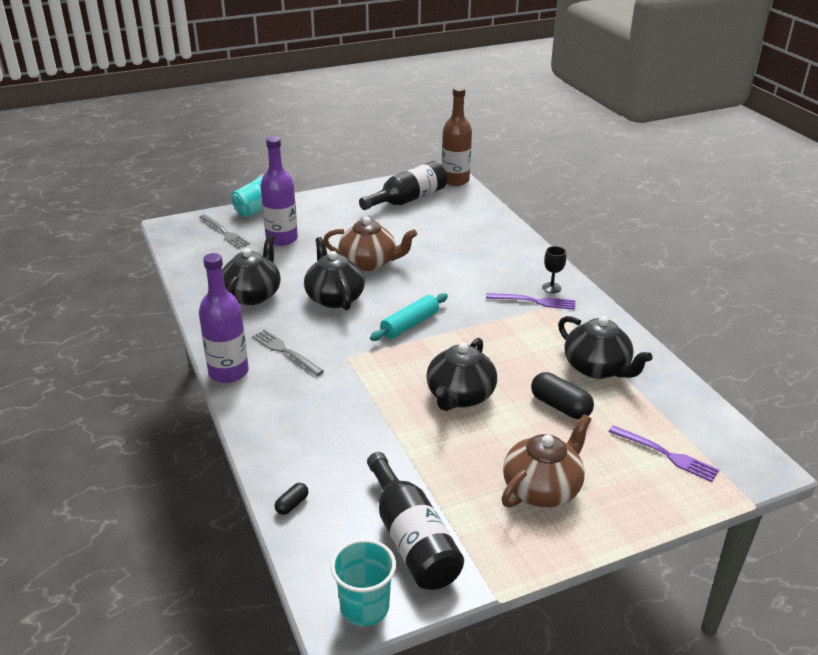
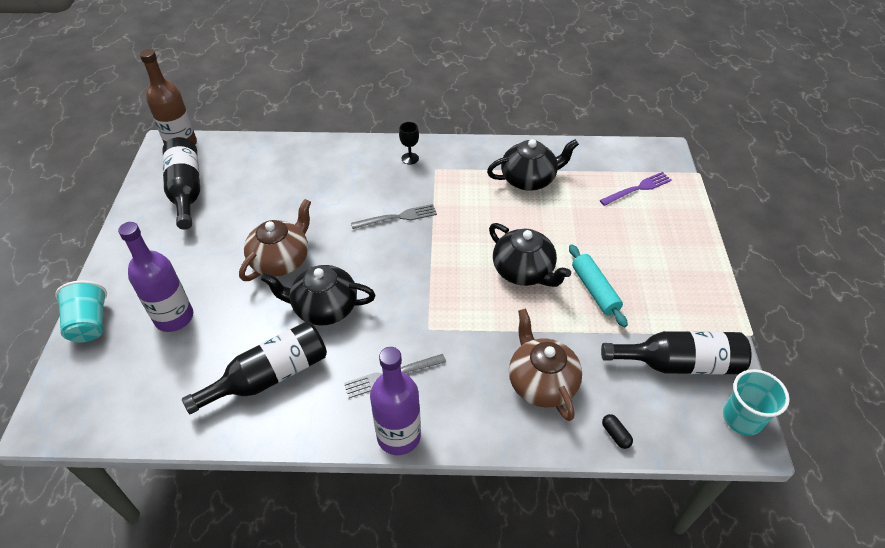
camera: 65 degrees left, 15 degrees up
(224, 232) = (112, 368): grey fork -> grey fork (397, 217)
(253, 295) = (269, 376): black teapot -> black bottle
(410, 324) = (405, 267): turquoise rolling pin -> turquoise rolling pin (594, 290)
(534, 301) = (422, 176): purple fork -> none
(542, 488) = (649, 266): brown teapot -> brown teapot (541, 382)
(560, 406) = (564, 218): black capsule -> none

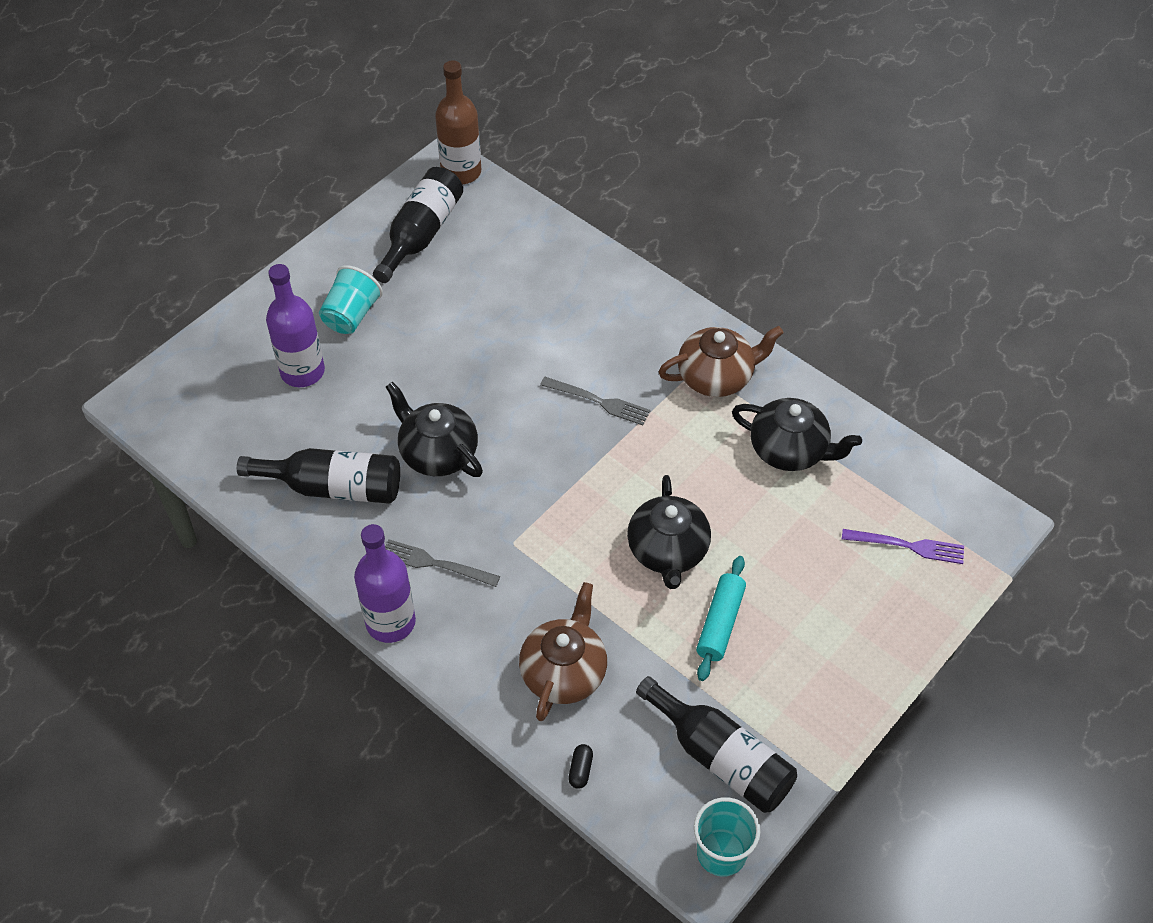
camera: 40 degrees right, 5 degrees up
(90, 324) = (231, 330): turquoise cup -> turquoise cup (351, 315)
(281, 260) = (443, 375): brown teapot -> brown teapot (716, 377)
(410, 158) = (681, 338): black goblet -> none

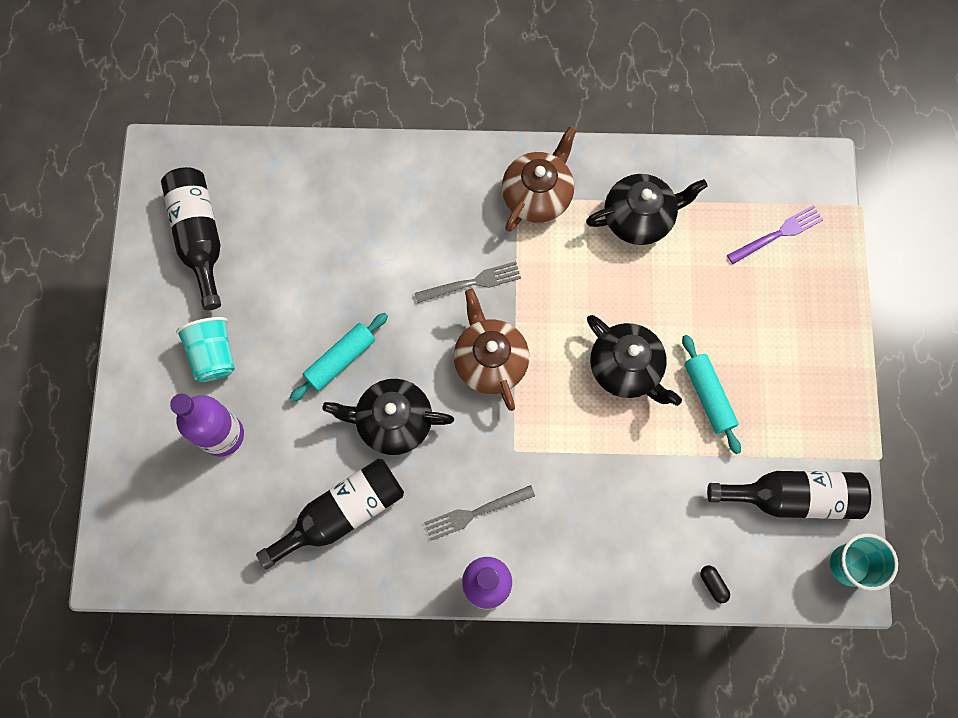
camera: 40 degrees left, 20 degrees up
(441, 383) = (340, 360): none -> turquoise rolling pin
(461, 172) = (178, 154): brown bottle -> none
(564, 672) = (639, 521): brown teapot -> brown teapot (490, 360)

